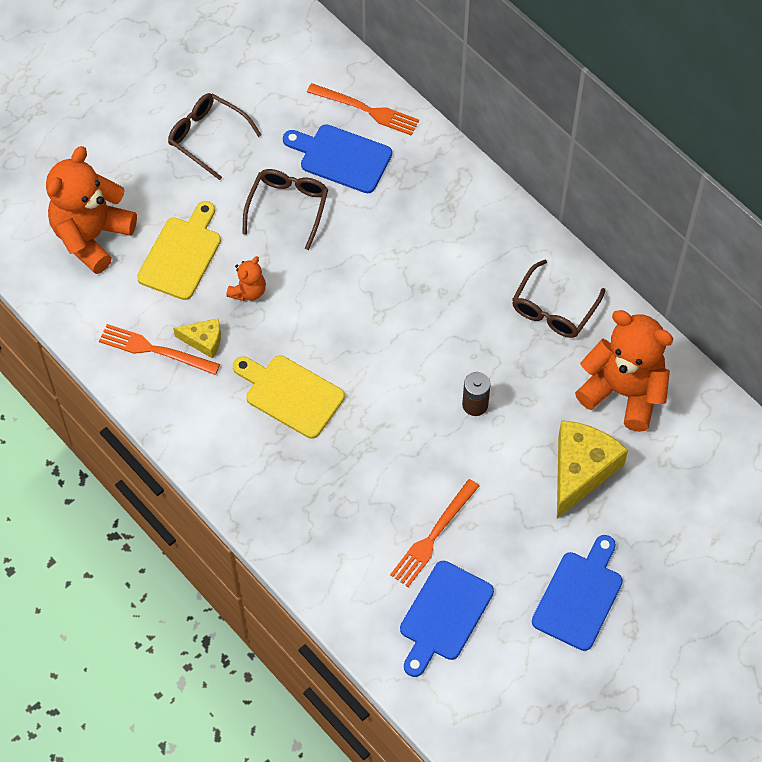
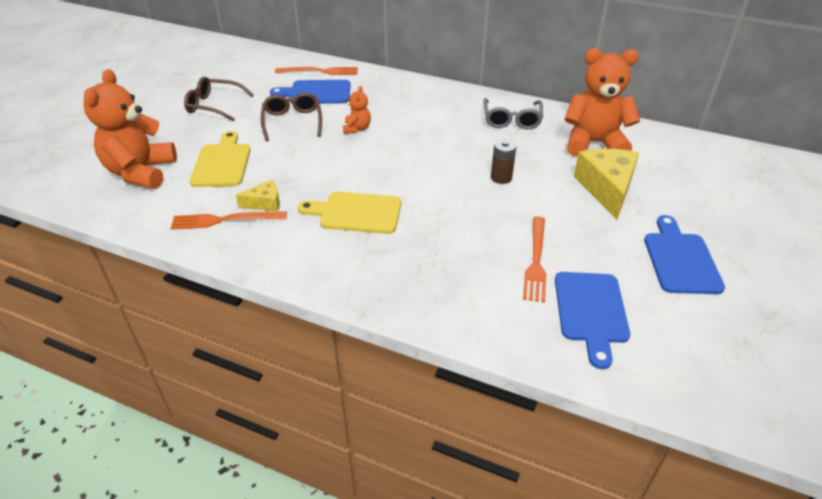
camera: 25 degrees left, 20 degrees down
(248, 291) = (287, 168): orange teddy bear -> orange teddy bear (357, 129)
(553, 309) = (511, 120): brown glasses -> grey glasses

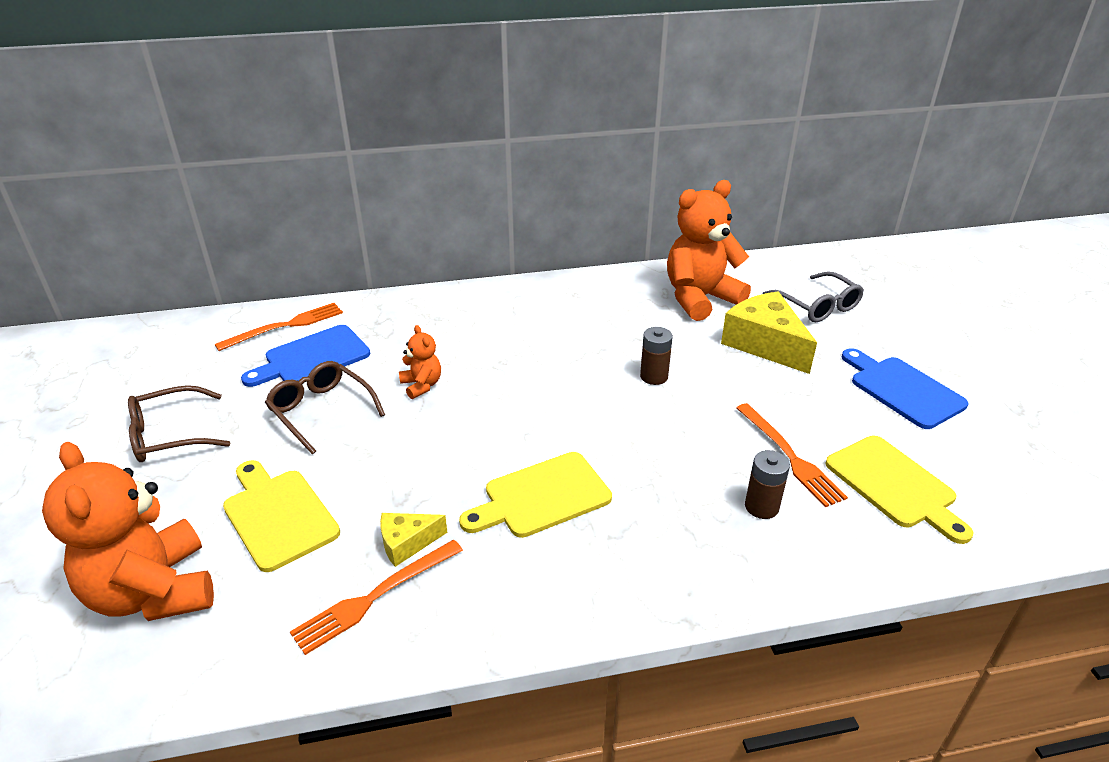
camera: 35 degrees left, 5 degrees down
(265, 203) = (407, 543): yellow cheese -> yellow cheese turned 150 degrees counterclockwise
(480, 279) = (761, 507): none -> brown battery
(511, 120) = (591, 303): grey glasses -> grey glasses (818, 306)
(590, 311) = (894, 485): blue cutting board -> yellow cutting board

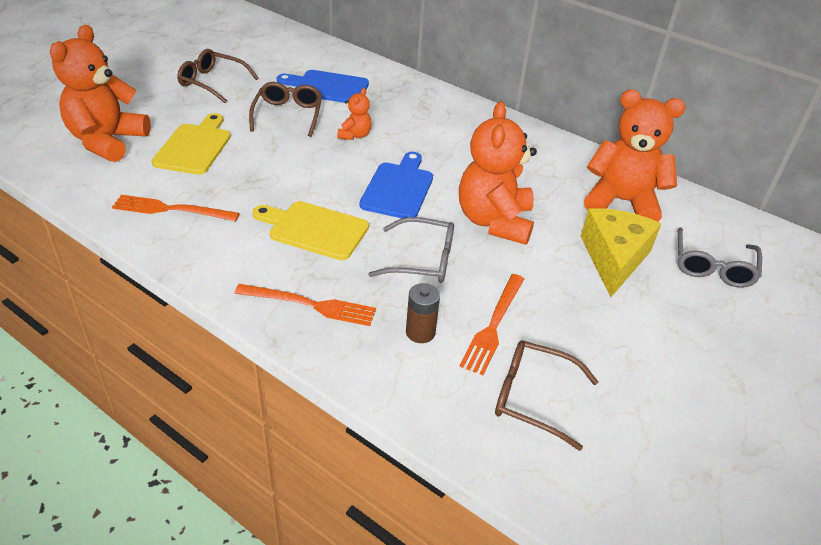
camera: 45 degrees right, 5 degrees up
(285, 326) = (341, 64): orange fork -> orange fork (310, 305)
(407, 543) = (221, 199): yellow cheese -> none
(654, 376) = (494, 221): brown battery -> orange teddy bear
(664, 449) = (423, 260): none -> grey glasses
(894, 485) = (532, 397): yellow cutting board -> brown glasses
(903, 390) = (668, 360): blue cutting board -> blue cutting board (398, 188)

